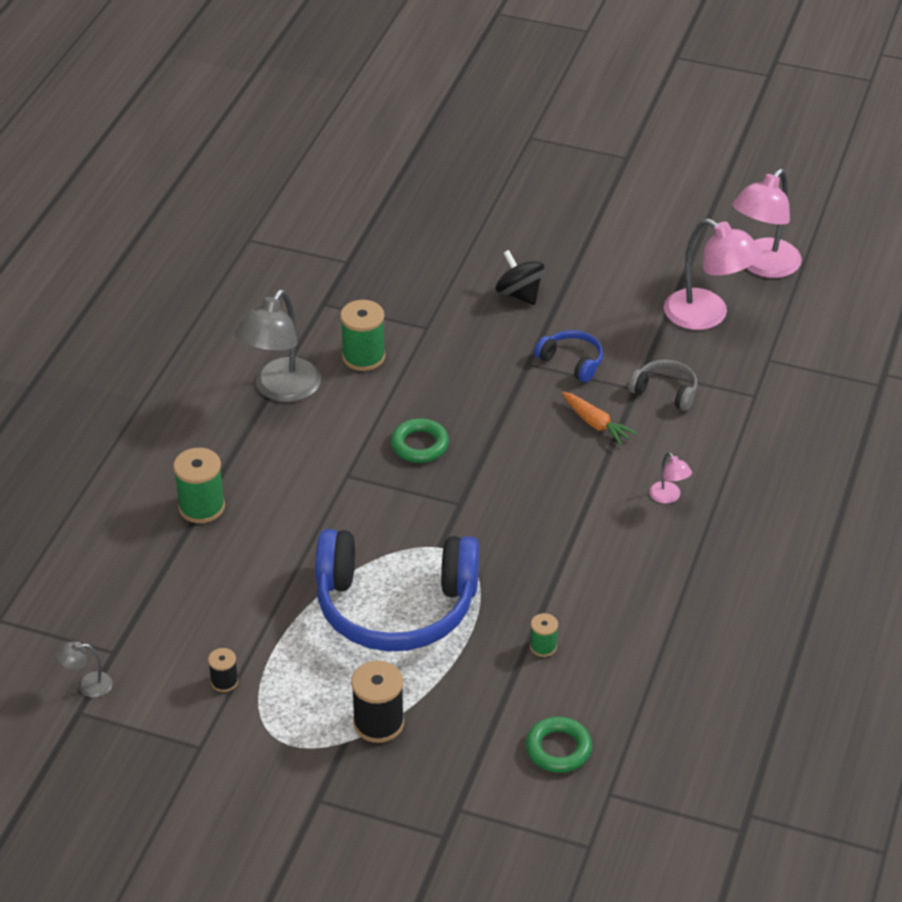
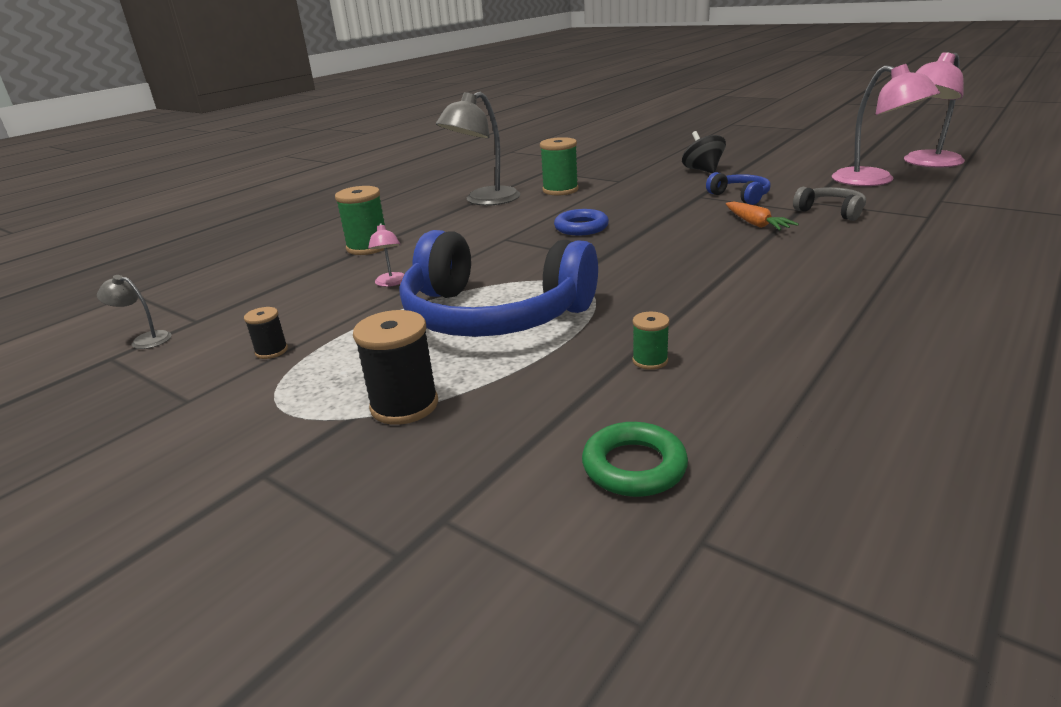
camera: 20 degrees right, 15 degrees down
(419, 445) = (581, 227): green ring -> blue ring
(668, 497) = (831, 266): pink lamp -> pink lamp (391, 283)

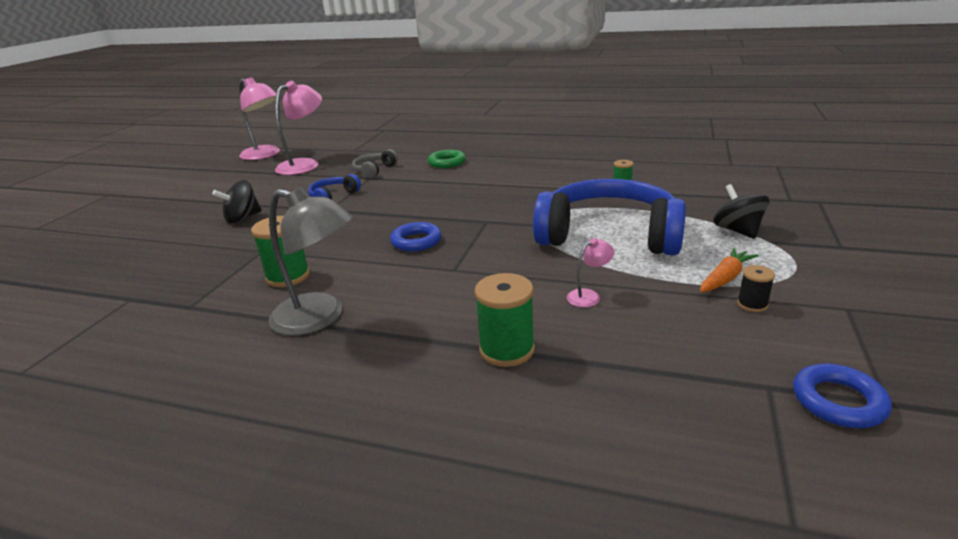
camera: 110 degrees left, 0 degrees up
(145, 340) = (838, 401): grey lamp -> blue ring
(404, 405) = (737, 231): black spool -> black spinning top
(494, 315) = (609, 235): blue headphones -> blue headphones turned 75 degrees counterclockwise
(634, 466) = (708, 177): green ring -> green ring (447, 162)
(756, 224) = (402, 186): orange carrot -> orange carrot (725, 278)

